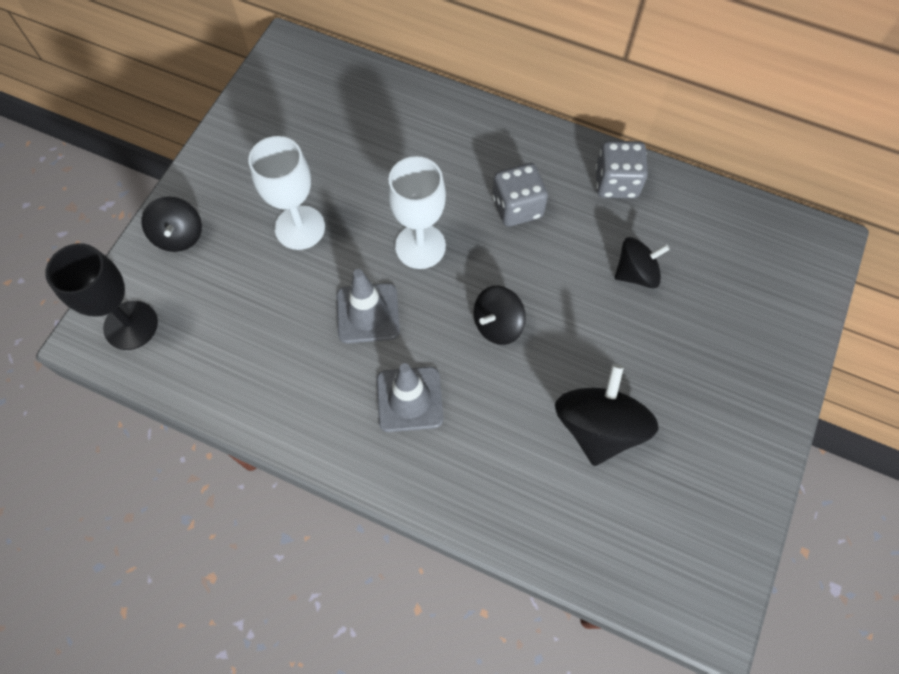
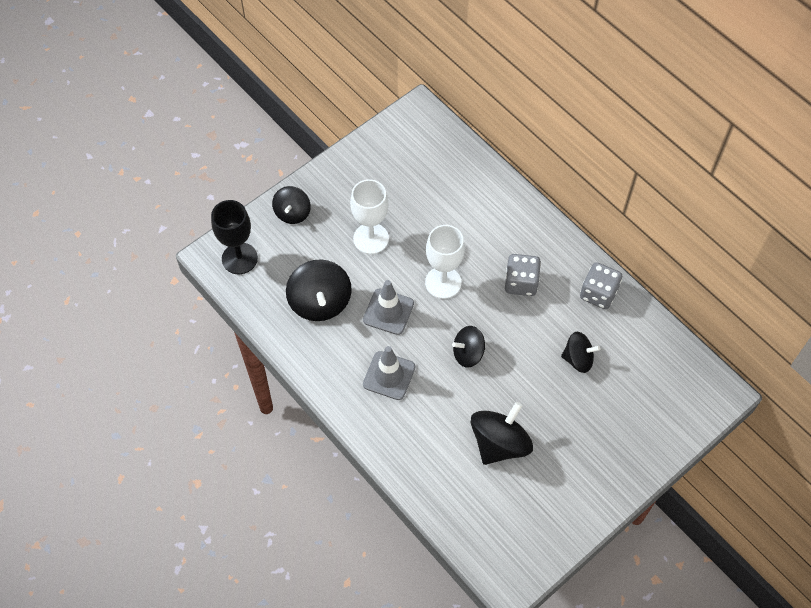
camera: 25 degrees right, 5 degrees down
(270, 339) = (320, 302): none -> black spinning top

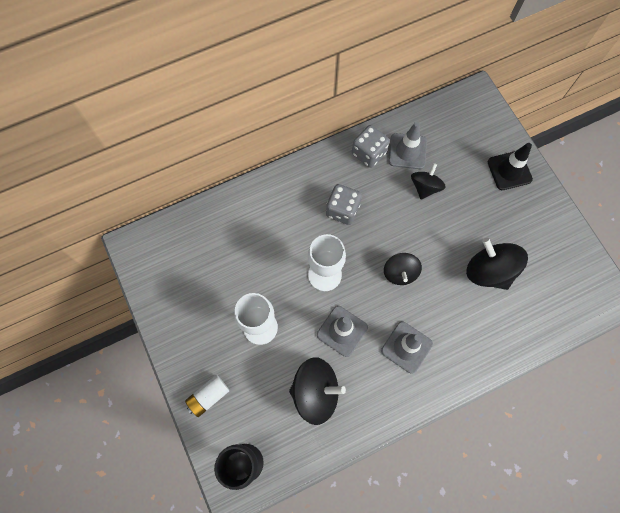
camera: 75 degrees left, 10 degrees up
(292, 213) = (208, 396): black spinning top -> white battery
(616, 332) = (407, 151): none -> grey traffic cone
(633, 446) = (509, 170): none -> black traffic cone

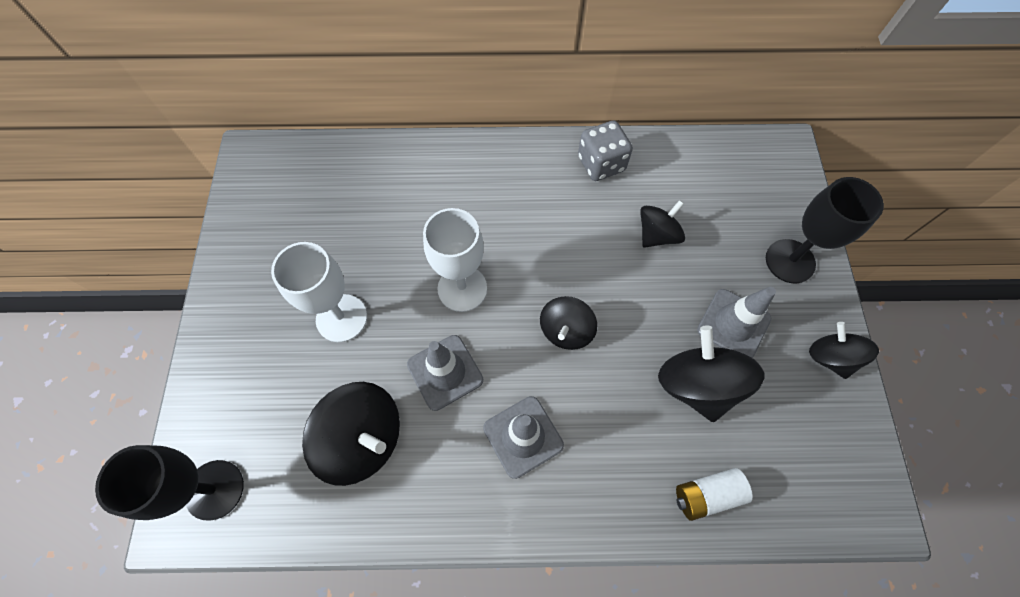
camera: 25 degrees right, 5 degrees down
(208, 396) = (224, 376): white battery -> white battery (707, 494)
(342, 210) = (529, 218): grey dice -> none
(407, 151) = (654, 181): grey traffic cone -> grey traffic cone (733, 324)
(509, 170) = (790, 261): black traffic cone -> black goblet
(554, 221) = (830, 357): none -> black spinning top

